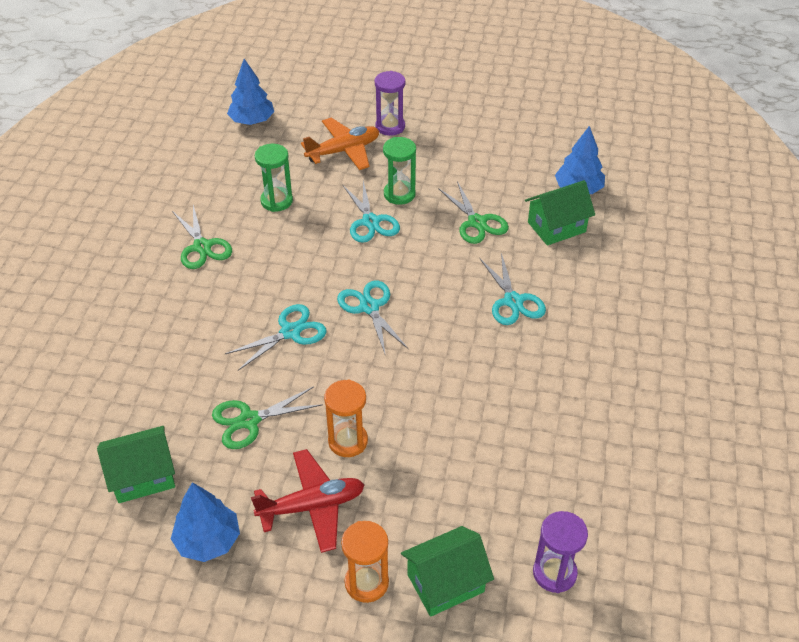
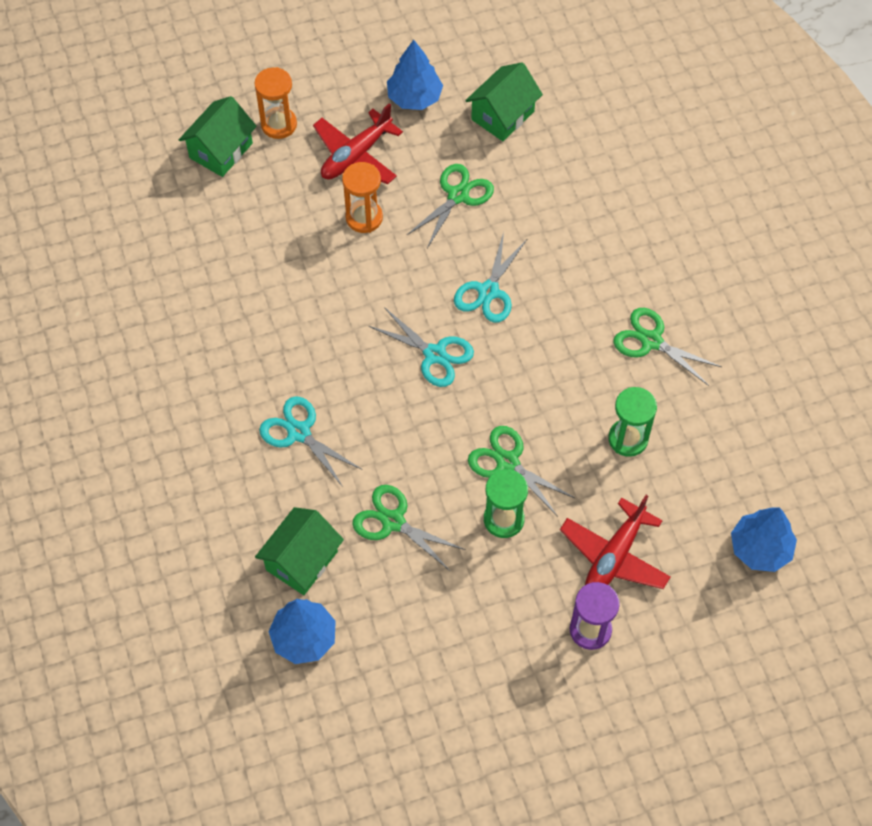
camera: 150 degrees right, 15 degrees up
(344, 151) = (614, 556): orange plane -> red plane
(370, 222) = (507, 462): turquoise scissors -> green scissors
(554, 573) = (142, 195): purple hourglass -> none

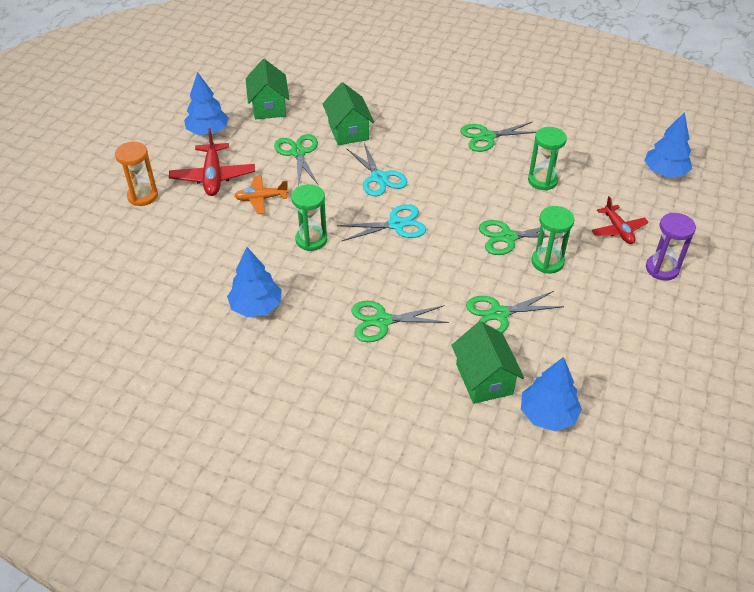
camera: 50 degrees left, 15 degrees down
(221, 150) = (122, 233): green house -> green house (348, 131)
(229, 323) = (256, 306): none -> blue tree
(299, 432) = (382, 321): turquoise scissors -> green scissors
(348, 301) = (311, 240): none -> green hourglass
(364, 218) = (261, 198): orange hourglass -> orange plane
(614, 556) = (618, 230): red plane -> red plane, size x0.66

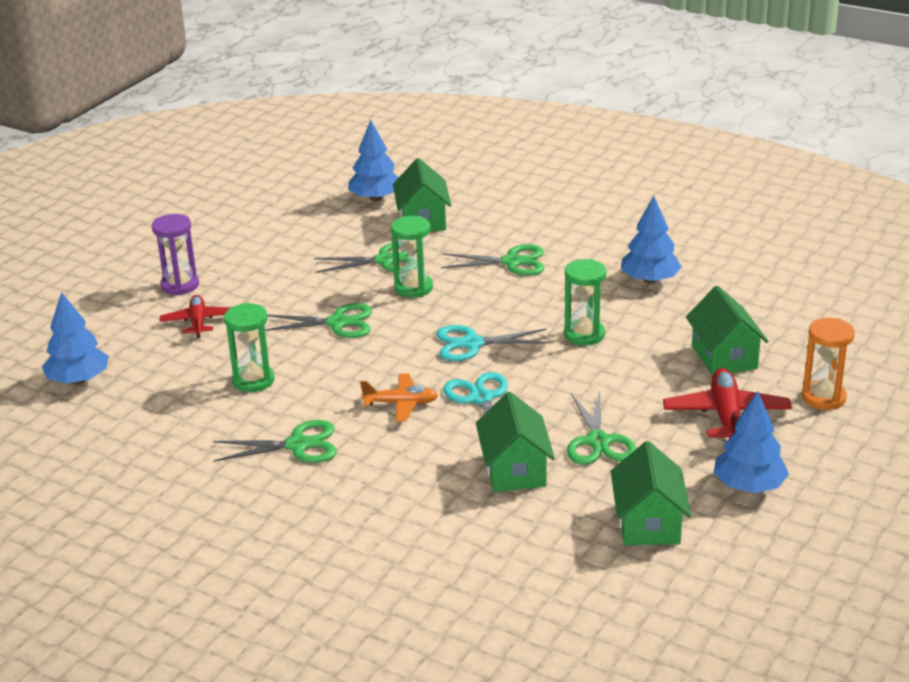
camera: 170 degrees left, 15 degrees down
(205, 226) = (724, 357): none -> green house
(261, 198) = (652, 384): orange plane -> orange plane (401, 404)
(547, 262) = (305, 298): green hourglass -> green hourglass (413, 288)

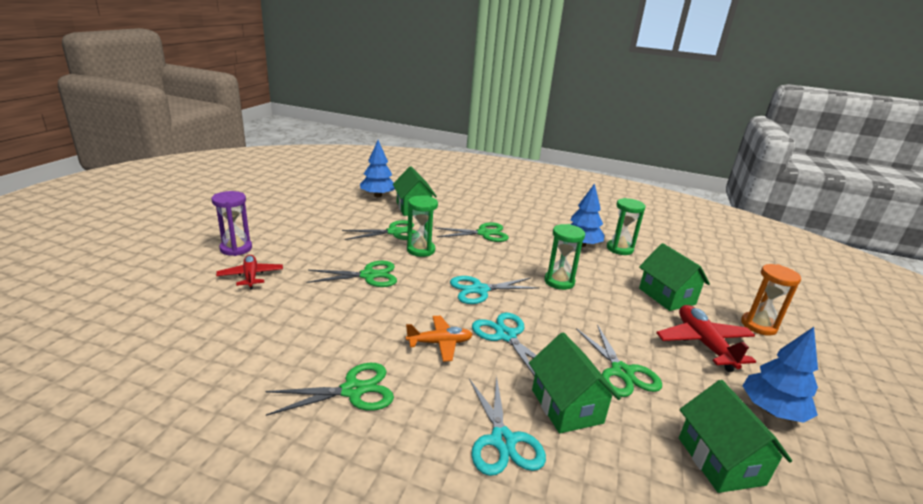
camera: 15 degrees left, 5 degrees down
(78, 380) = (130, 330): blue tree -> none
(253, 380) = (302, 326): green hourglass -> green hourglass (619, 249)
(433, 494) = (502, 440): none -> turquoise scissors

